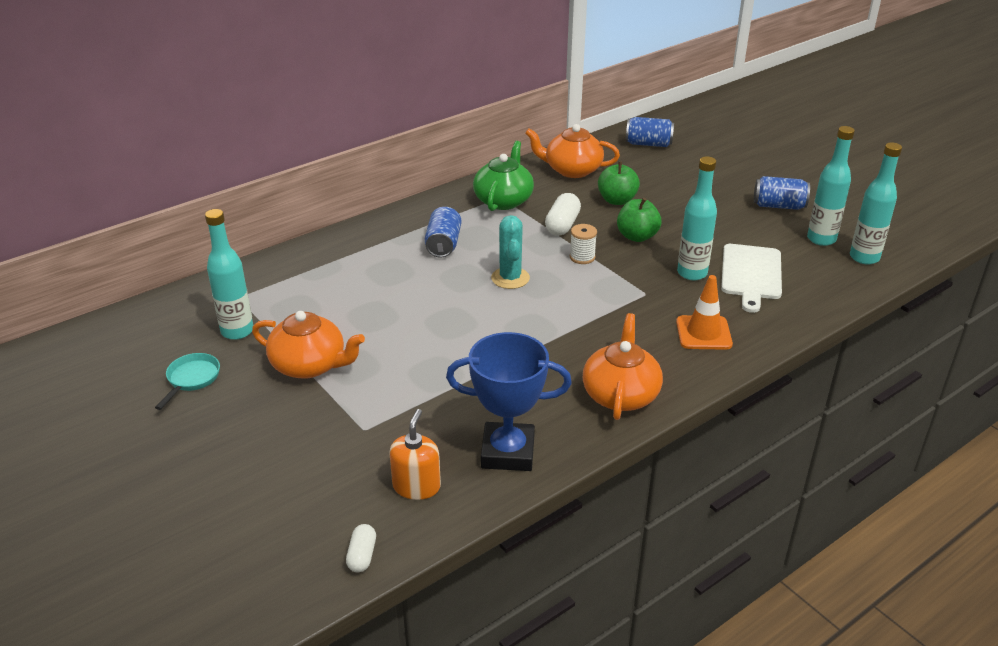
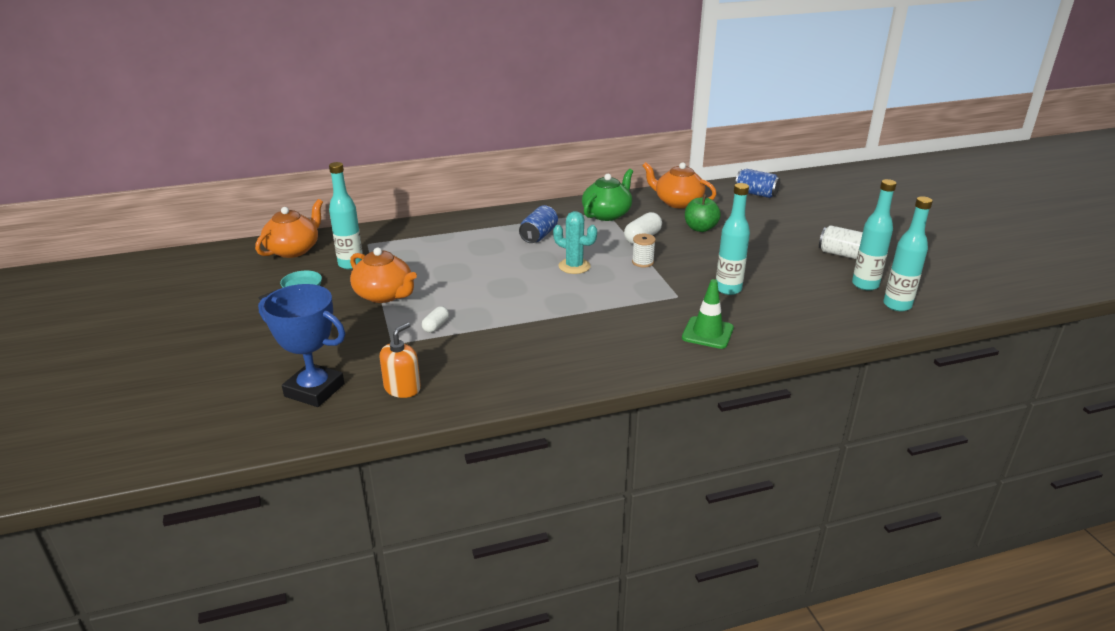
camera: 20 degrees right, 5 degrees down
(362, 555) = (330, 423): white capsule -> white capsule (436, 326)
(508, 452) = (487, 381): blue trophy -> blue trophy (314, 390)
(510, 278) = (574, 266): turquoise cactus -> turquoise cactus turned 75 degrees counterclockwise
(620, 394) = (605, 362): orange teapot -> orange teapot (293, 250)
(637, 236) = (699, 256): green apple -> none
(703, 333) = (707, 333): orange traffic cone -> green traffic cone
(751, 274) = (780, 299): white cutting board -> none
(778, 206) = (842, 254): blue can -> white can

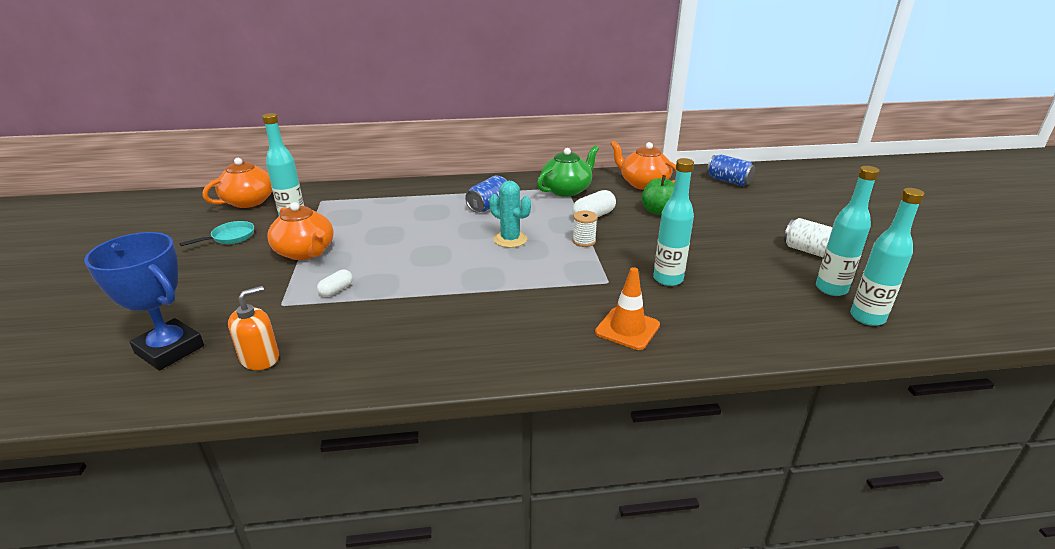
camera: 10 degrees right, 0 degrees up
(707, 333) = (627, 329): green traffic cone -> orange traffic cone

